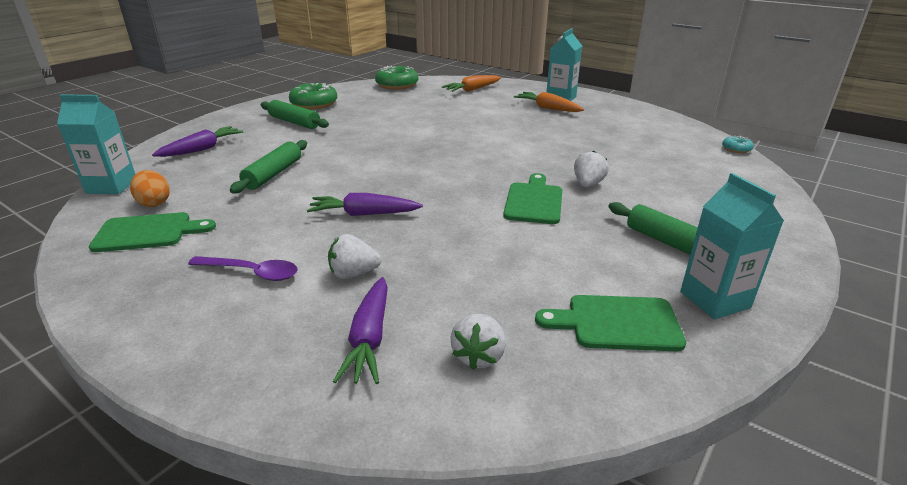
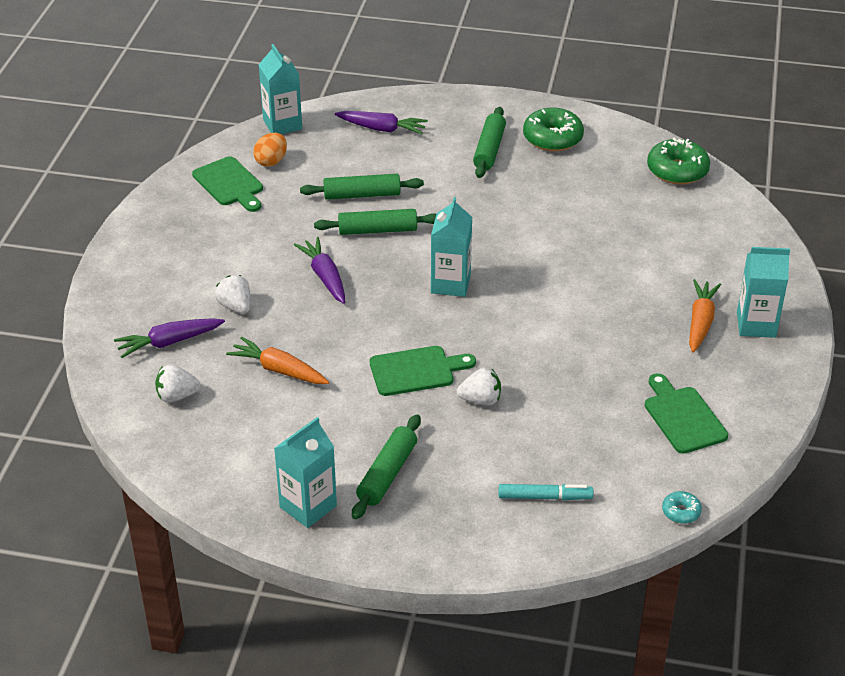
camera: 65 degrees right, 10 degrees up
(251, 272) = (209, 258): purple spoon -> none
(330, 178) = (377, 230): none -> green rolling pin
(434, 166) = (450, 284): none -> turquoise carton
(472, 90) = (718, 238): orange carrot -> orange carrot (279, 370)
(617, 323) = (247, 455): green cutting board -> green cutting board (682, 417)
(715, 186) = (545, 497): none -> turquoise marker

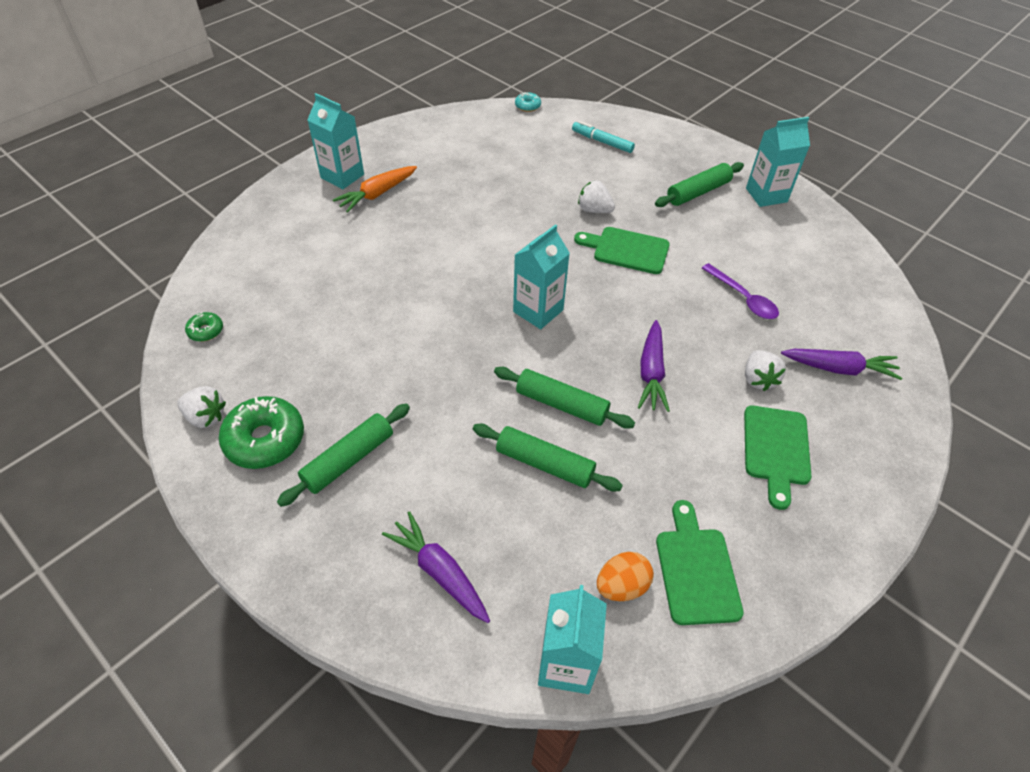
camera: 150 degrees left, 10 degrees up
(177, 396) = (844, 313): white strawberry -> white strawberry (206, 417)
(279, 370) = (743, 298): orange carrot -> purple spoon
(677, 170) = (206, 331): green donut -> green donut, size x0.49
(682, 417) = (467, 146): green cutting board -> green cutting board (776, 449)

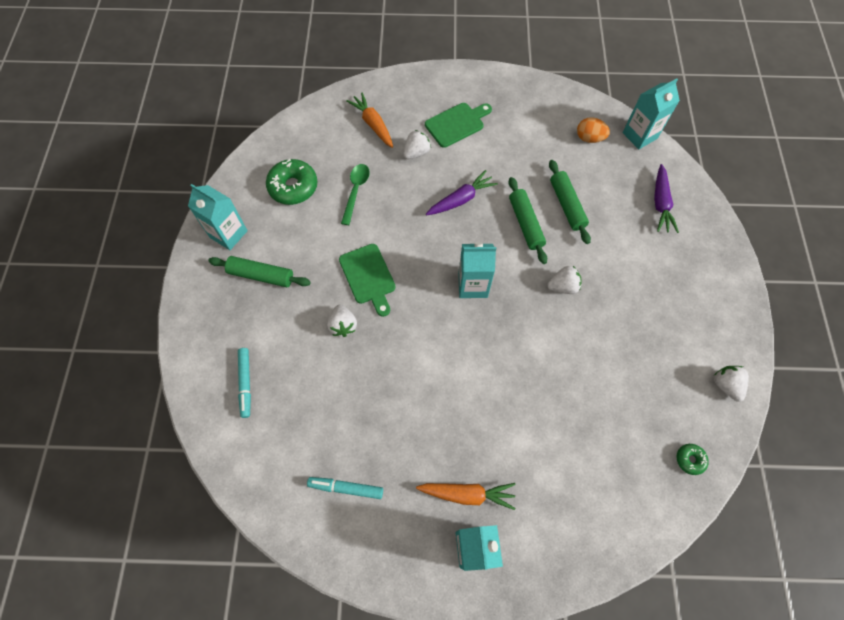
camera: 130 degrees left, 15 degrees up
(265, 440) = (699, 339): green donut -> green donut (293, 187)
(349, 460) = (662, 289): green rolling pin -> none
(456, 376) = (563, 286): none -> white strawberry
(463, 146) = (346, 488): none -> turquoise marker
(527, 106) = (236, 488): turquoise donut -> none
(696, 570) = (553, 119): green cutting board -> none
(743, 298) = (356, 191): purple spoon -> green spoon
(839, 368) = (373, 124): purple carrot -> orange carrot

